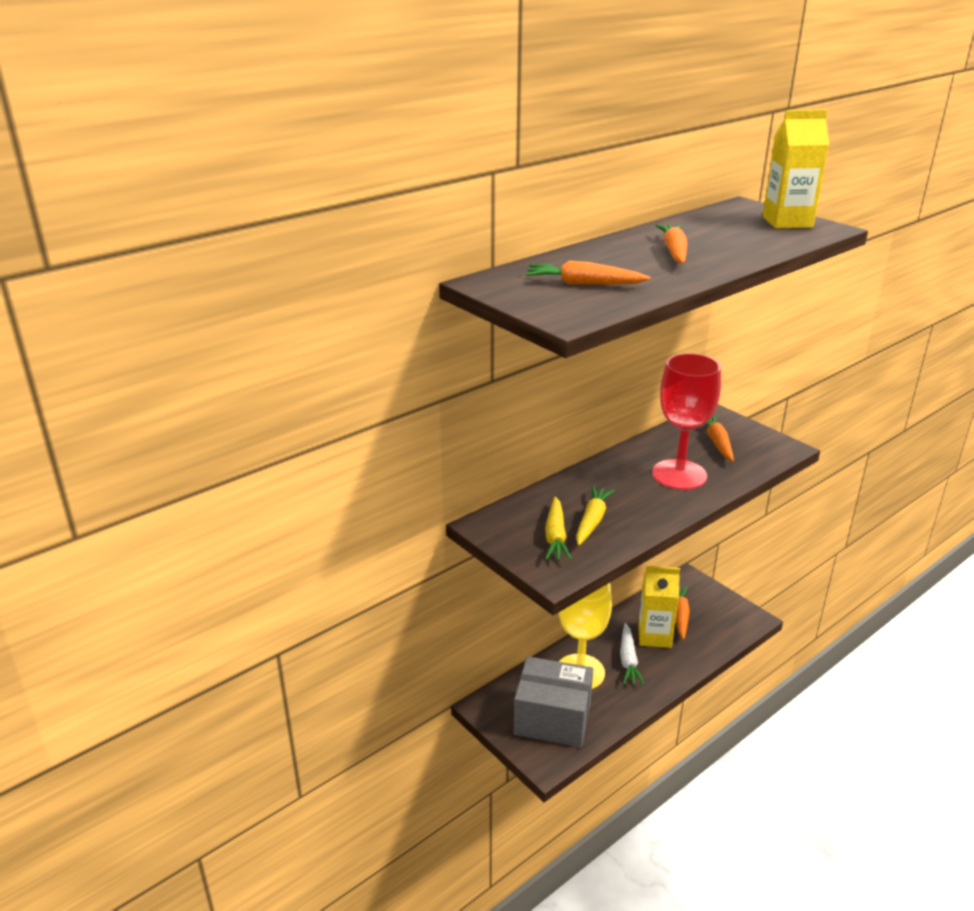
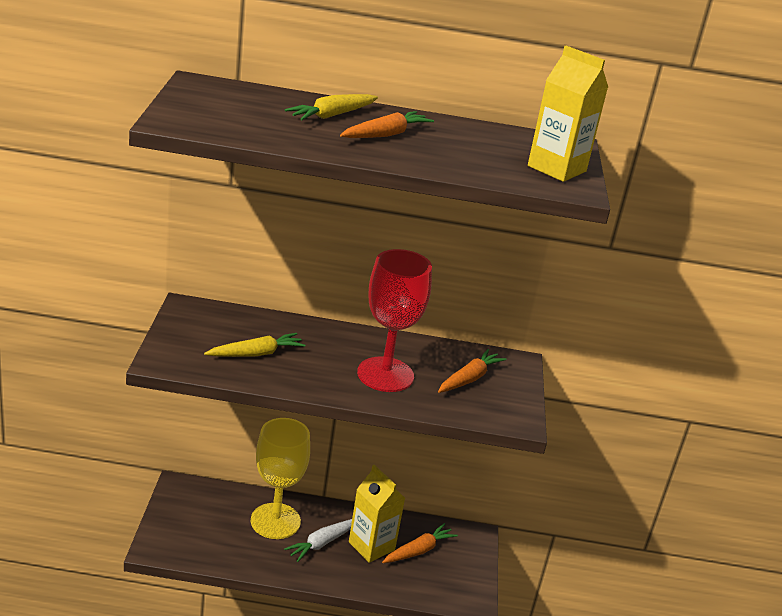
camera: 40 degrees right, 0 degrees up
(552, 719) = (206, 529): grey box -> none
(555, 536) = (212, 344): yellow carrot -> yellow carrot (332, 115)
(584, 284) = (251, 115): orange carrot -> none

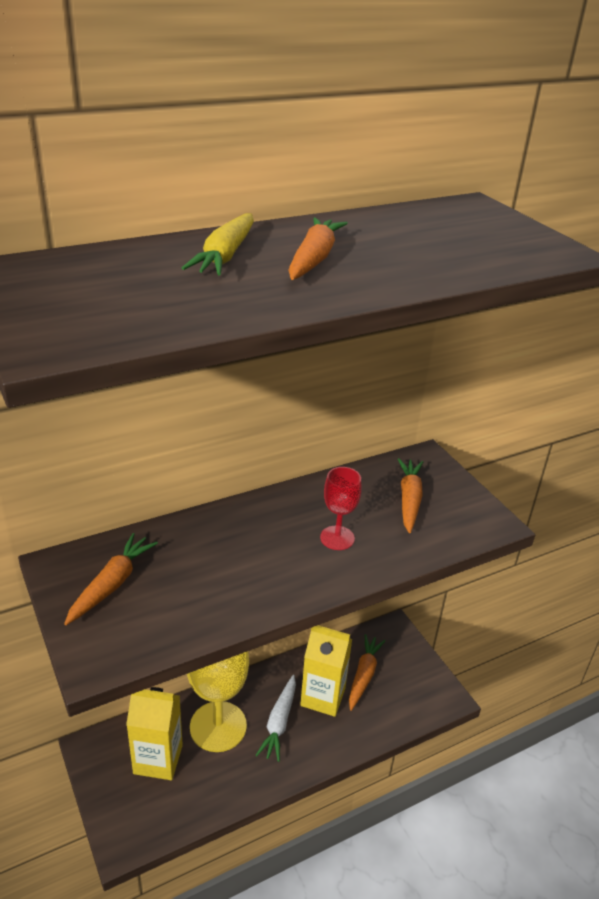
camera: 30 degrees left, 5 degrees up
(208, 330) = (112, 584): none -> orange carrot
(256, 354) = (191, 586): yellow carrot -> none
(385, 374) = (337, 538): red goblet -> red goblet, size x0.51
(556, 169) = (512, 236): yellow carton -> yellow carton (158, 759)

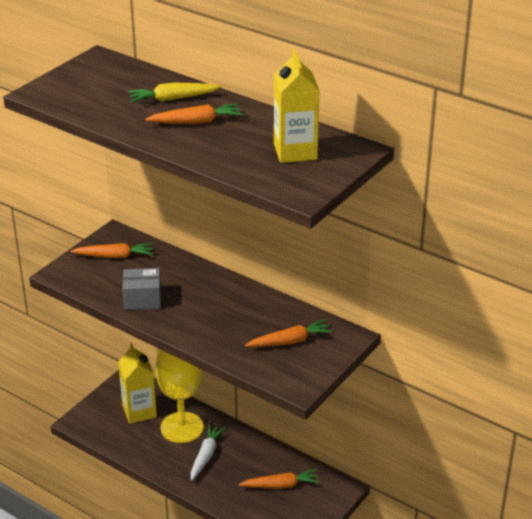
camera: 65 degrees right, 0 degrees up
(236, 591) = (142, 299): none -> grey box
(279, 722) = (206, 455): white carrot -> white carrot turned 120 degrees clockwise
(323, 697) = (244, 470): yellow carton -> yellow carton (295, 151)
(337, 538) = (221, 322): red goblet -> none

